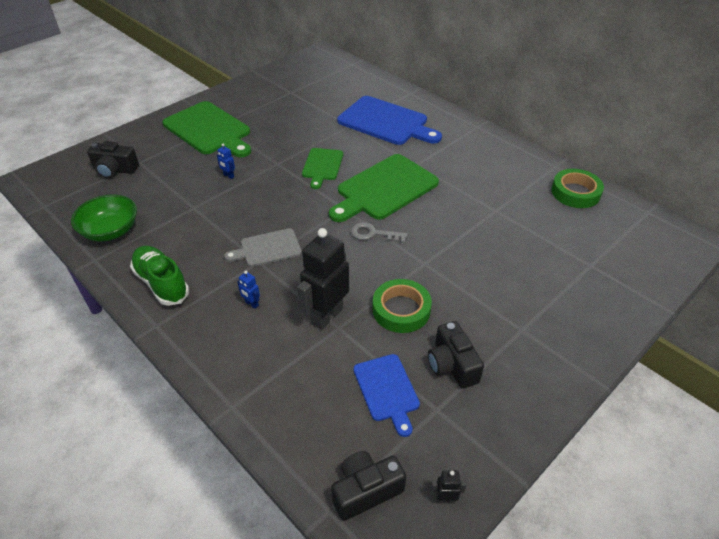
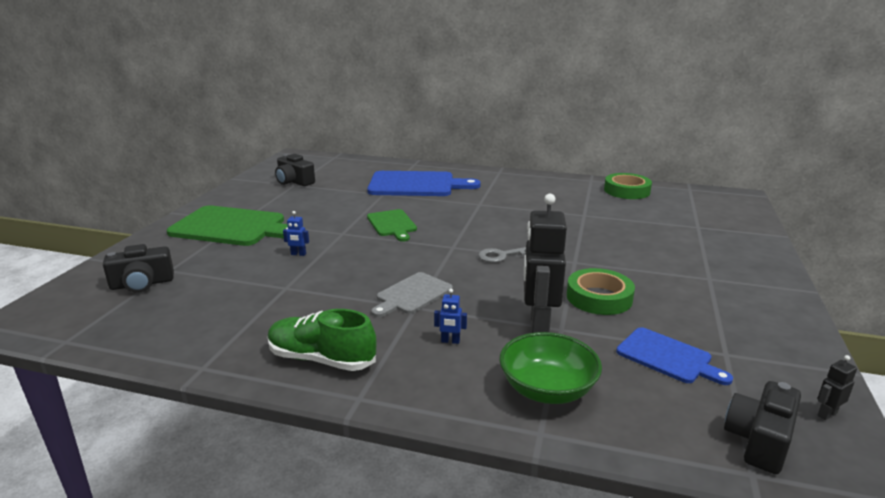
camera: 30 degrees left, 20 degrees down
(110, 231) = (196, 336): green bowl -> green bowl (547, 389)
(384, 189) = (472, 225): green cutting board -> none
(452, 365) = (693, 319): black camera -> black camera (294, 182)

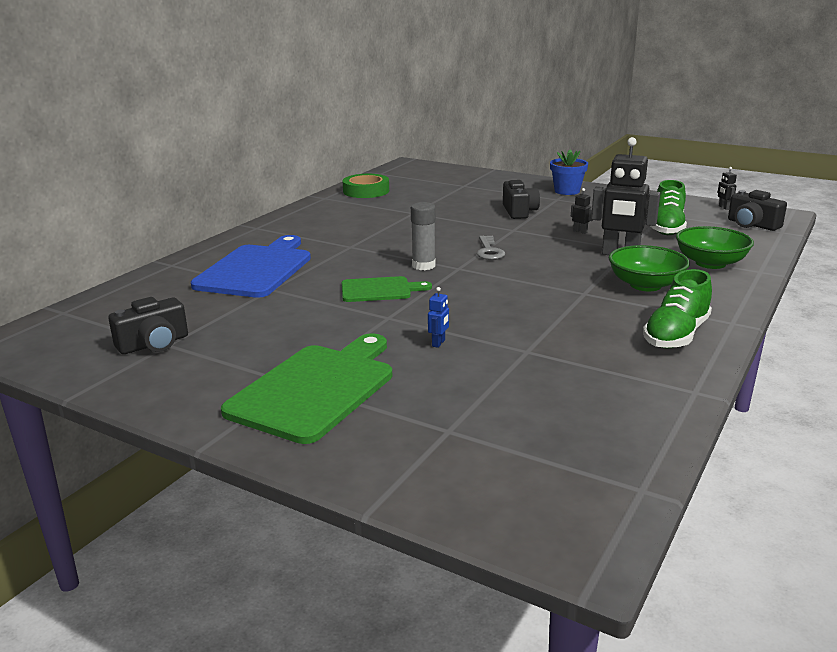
camera: 75 degrees left, 0 degrees up
(142, 284) = (487, 448): black camera -> black camera (519, 211)
(412, 294) = (559, 292): grey cutting board -> none
(450, 233) = (423, 266): none -> grey glue stick
(450, 341) = (645, 285): blue robot -> green bowl
(599, 297) = (580, 231): green tape -> black robot
(667, 357) = (667, 228): blue cutting board -> green shoe
(750, 282) = (567, 191): none -> blue flower pot

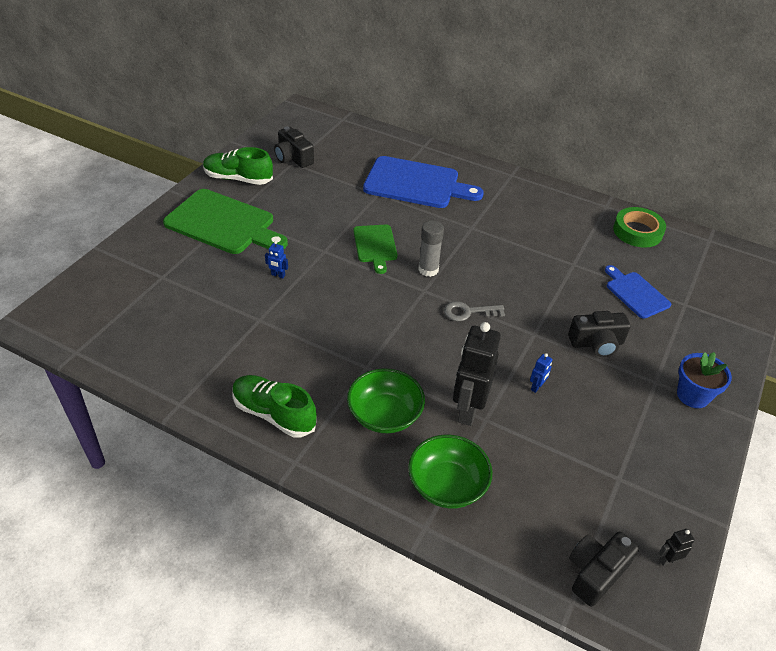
camera: 85 degrees right, 20 degrees up
(452, 197) = (635, 293): none -> blue cutting board
(580, 231) = (537, 387): black robot -> blue robot
(667, 228) = (565, 471): green shoe -> green shoe (238, 179)

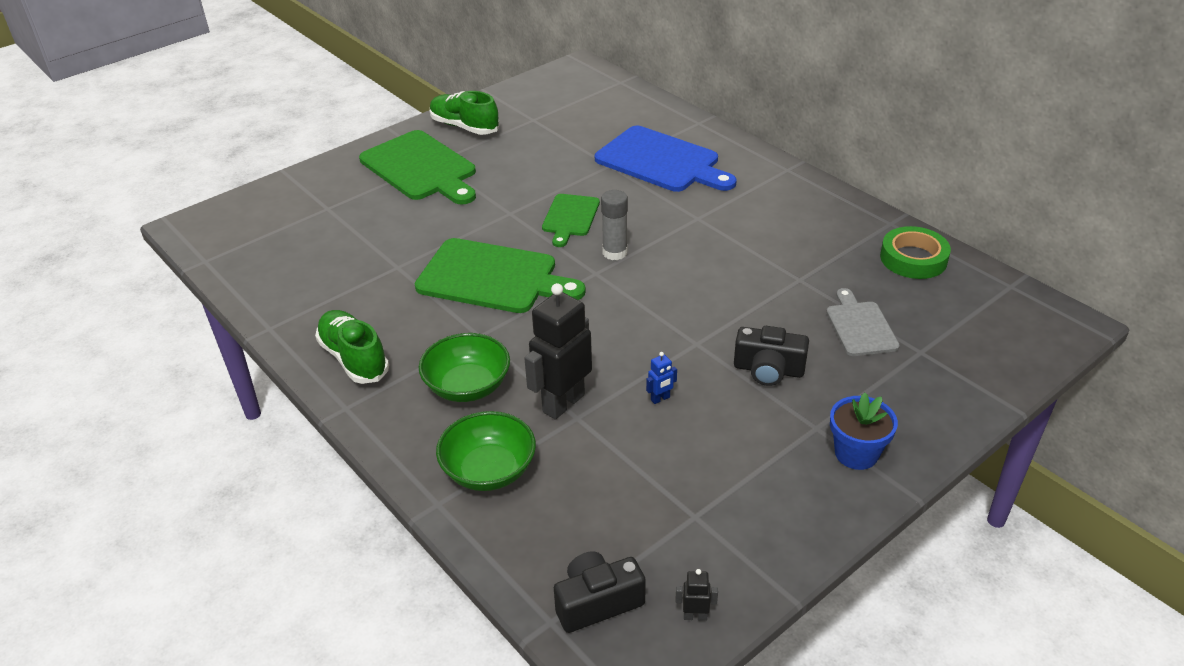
camera: 25 degrees right, 5 degrees down
(278, 275) = (444, 228): blue robot -> none
(293, 158) = (537, 114): black camera -> none
(345, 312) = (492, 278): none -> green cutting board
(468, 312) = (632, 305): grey key -> none
(635, 293) = (860, 326): blue cutting board -> grey cutting board

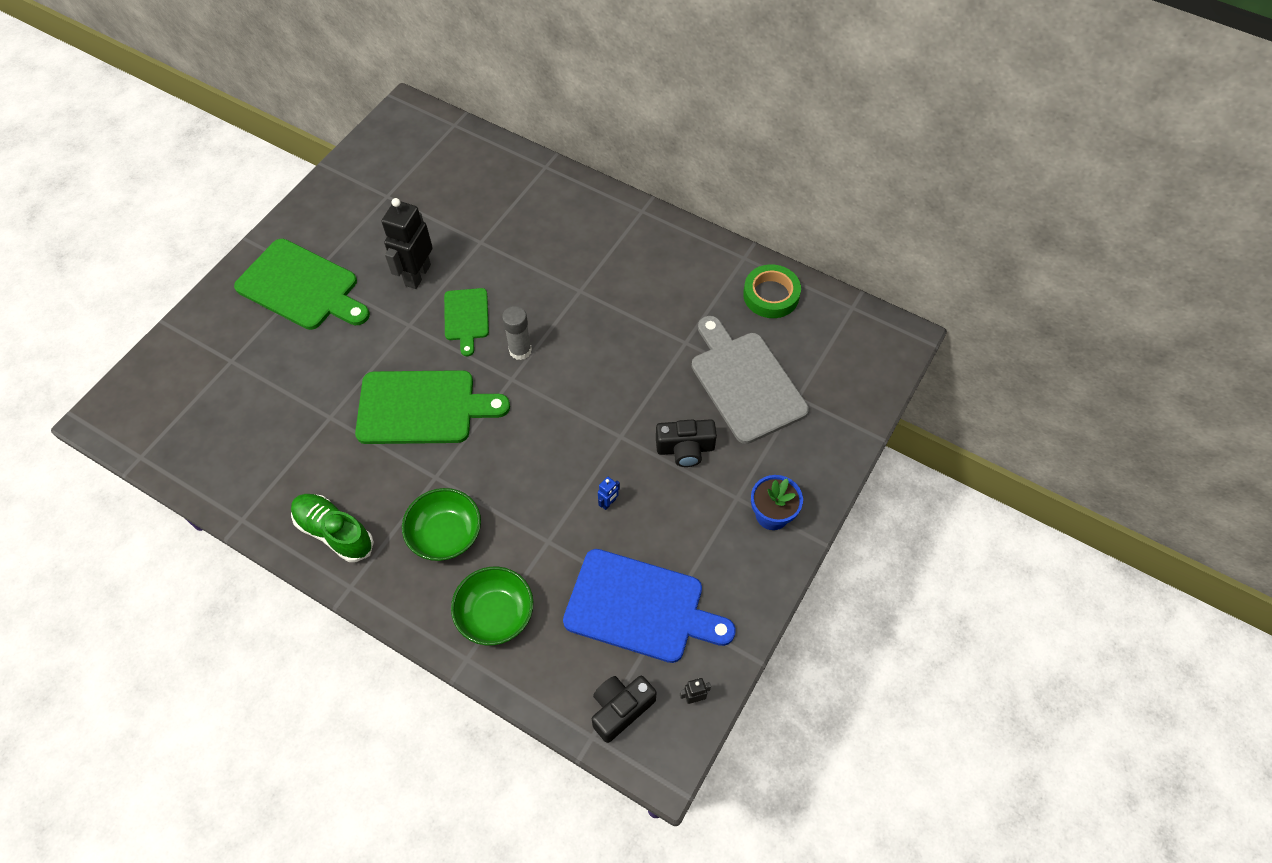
camera: 20 degrees left, 20 degrees up
(464, 127) = (323, 221): green shoe -> none
(563, 403) = (531, 529): black robot -> black robot (417, 275)
(661, 161) = (526, 226): blue cutting board -> blue cutting board (640, 607)
(860, 326) = (745, 383): grey cutting board -> grey cutting board, size x1.79

